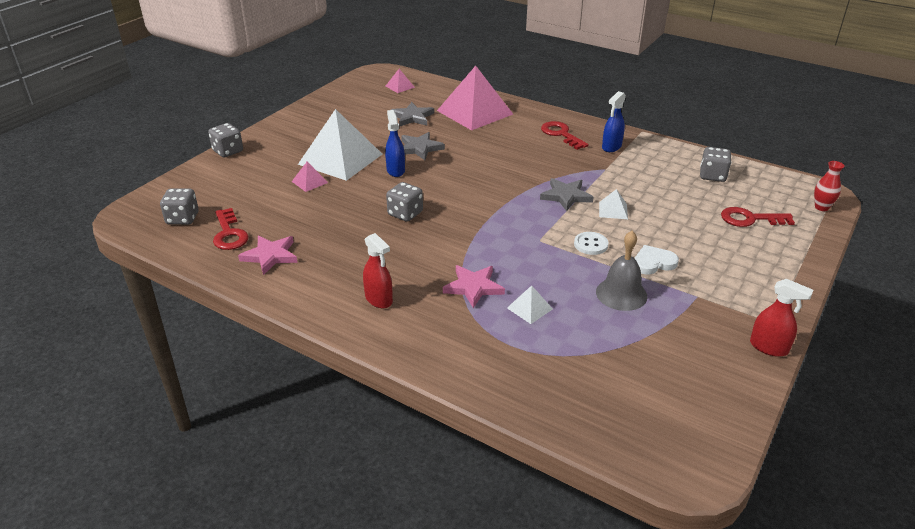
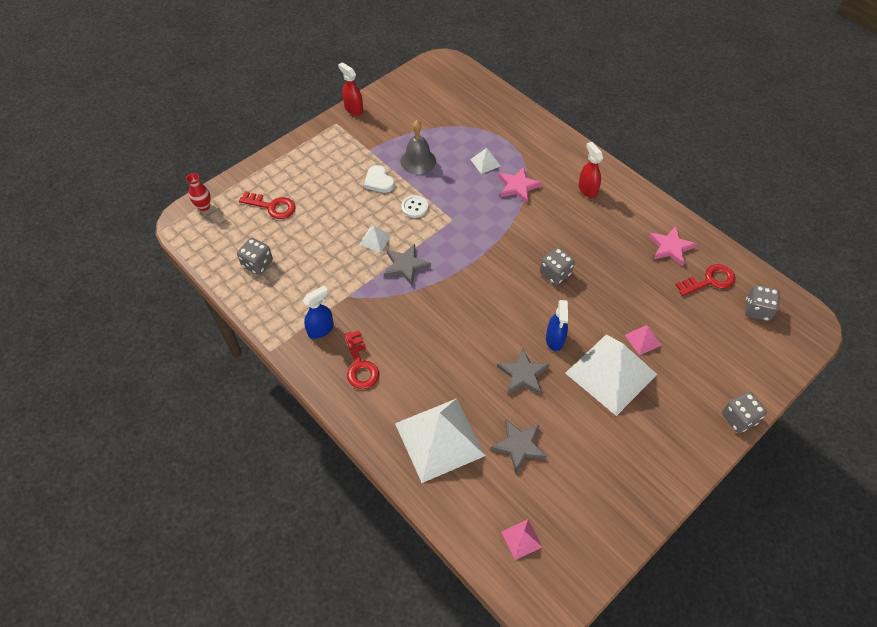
camera: 165 degrees left, 20 degrees up
(229, 234) = (709, 280): red key -> red key turned 75 degrees clockwise
(474, 112) = (439, 439): pink pyramid -> white pyramid
(653, 263) = (379, 181): white heart -> white heart turned 60 degrees clockwise

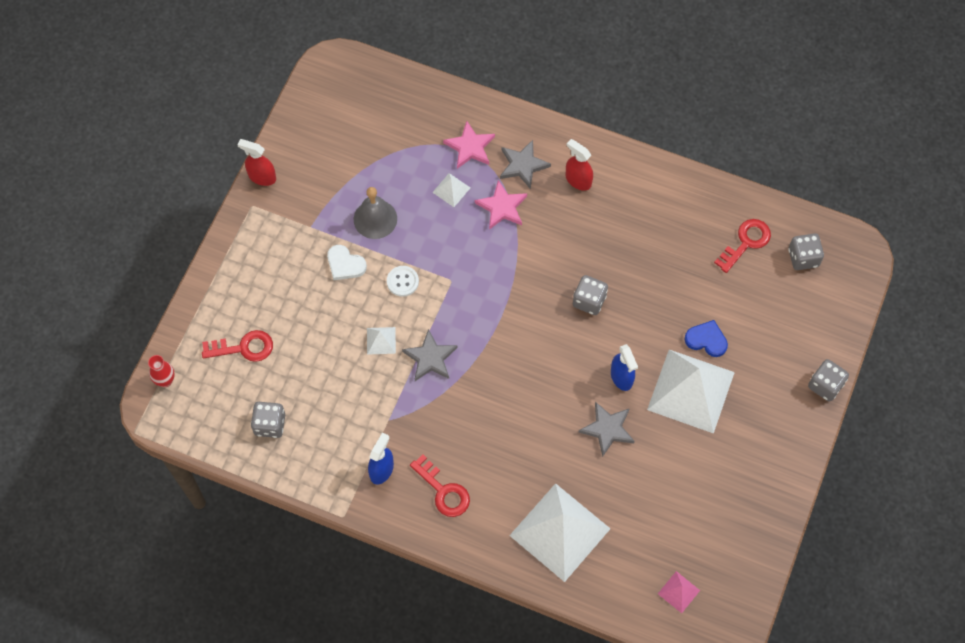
camera: 25 degrees left, 10 degrees up
(519, 445) = (637, 504): grey star -> grey star (523, 165)
(643, 340) = (706, 340): pink pyramid -> blue heart
(670, 247) = (692, 218): pink star -> pink star (470, 147)

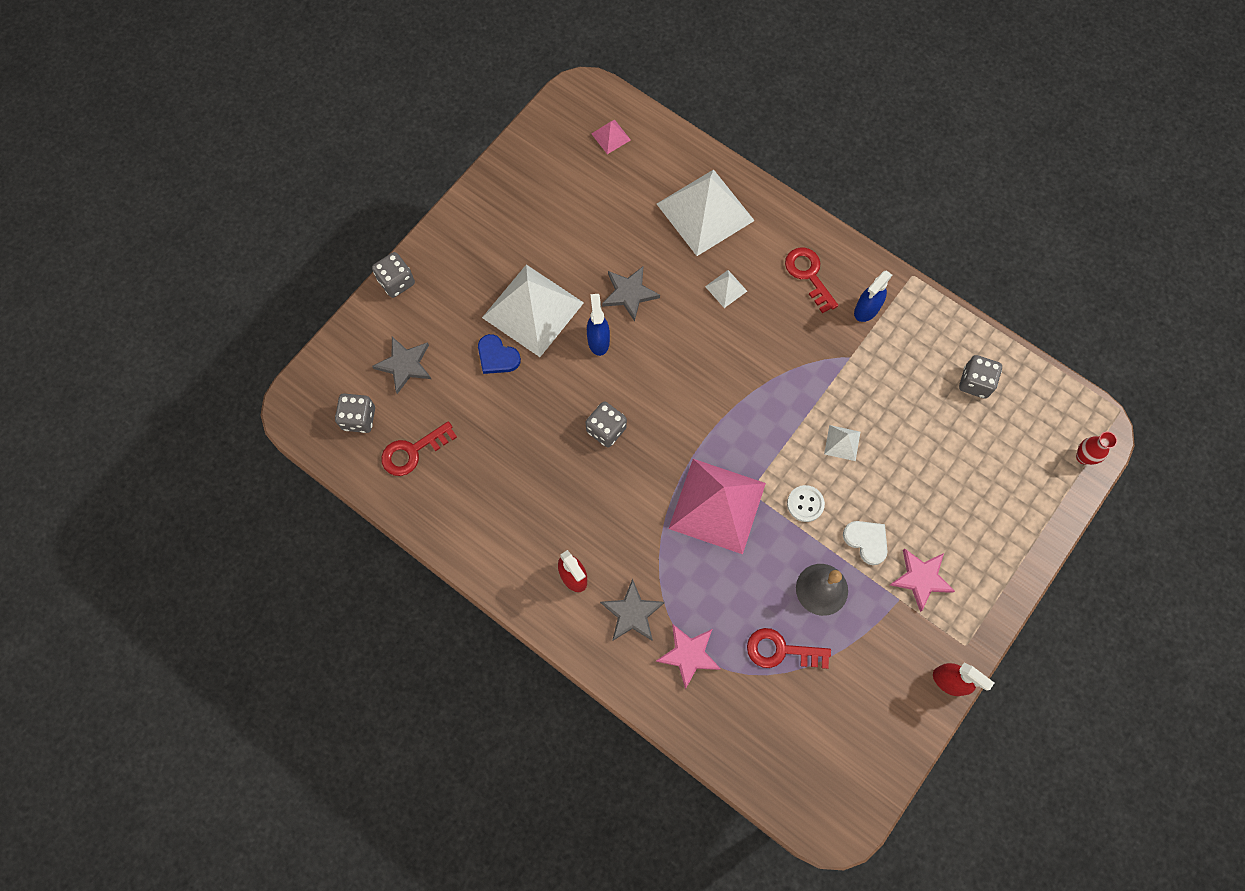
camera: 165 degrees left, 5 degrees up
(243, 348) = (994, 472): red key -> red key (781, 650)
(430, 358) = (793, 410): grey star -> grey star (405, 365)
(451, 190) = (724, 603): white pyramid -> white pyramid (726, 288)
(476, 262) = (717, 505): none -> pink pyramid
(502, 207) = (671, 565): pink star -> pink star (921, 578)

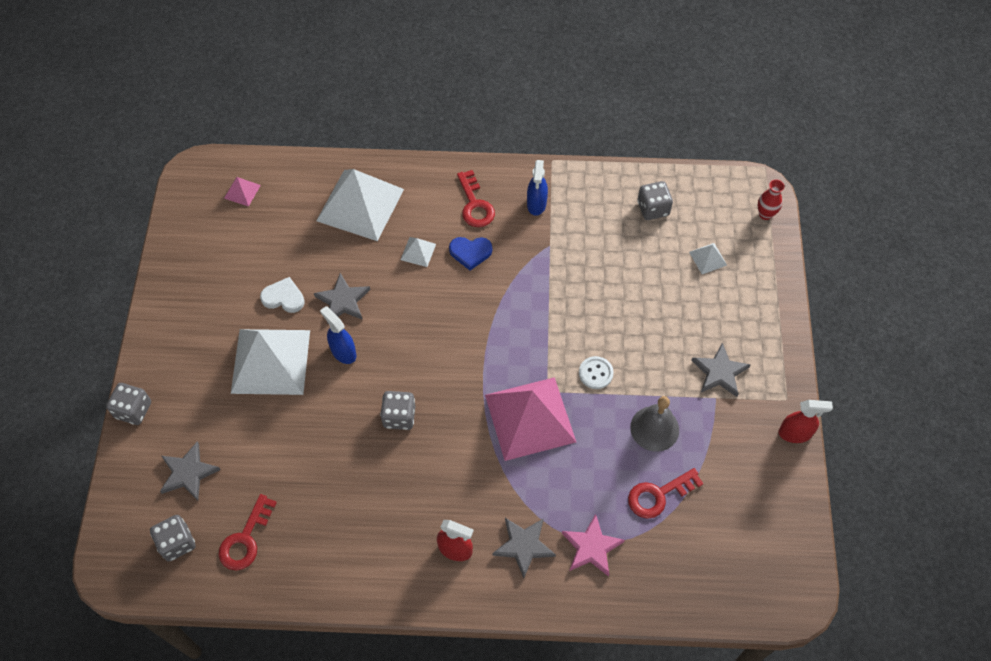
camera: 35 degrees left, 10 degrees down
(497, 357) = (266, 416): blue heart -> blue heart (470, 253)
(809, 275) = (475, 204): red key -> red key turned 135 degrees counterclockwise
(842, 442) = (589, 311): white pyramid -> white pyramid (708, 258)
(866, 541) = (661, 371): white heart -> white heart (284, 297)
(921, 578) = (719, 372): pink star -> grey star

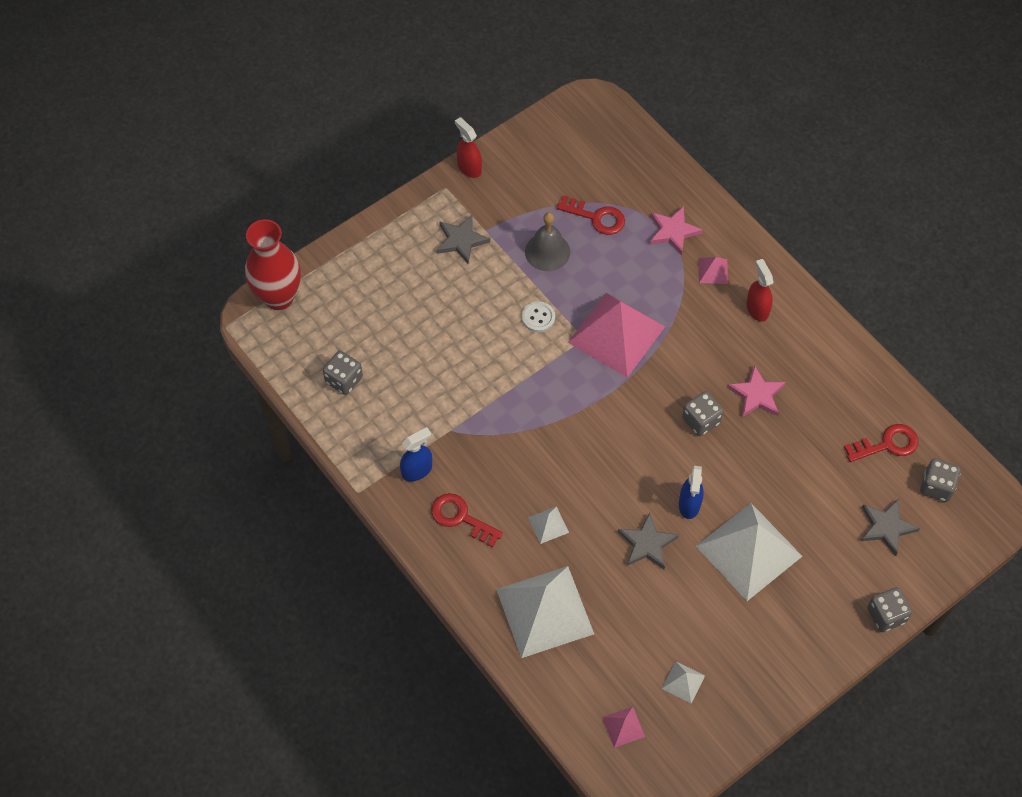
camera: 130 degrees left, 0 degrees up
(284, 297) = (688, 592): white heart -> none
(381, 477) = (756, 394): none -> pink star
(470, 253) = (512, 484): blue heart -> none
(475, 204) = (461, 518): red key -> red key turned 90 degrees counterclockwise
(523, 546) = (713, 271): grey star -> pink pyramid
(708, 258) = (361, 310): white pyramid -> white pyramid (683, 682)
(765, 214) = (278, 297): red vase -> red vase, size x2.20

